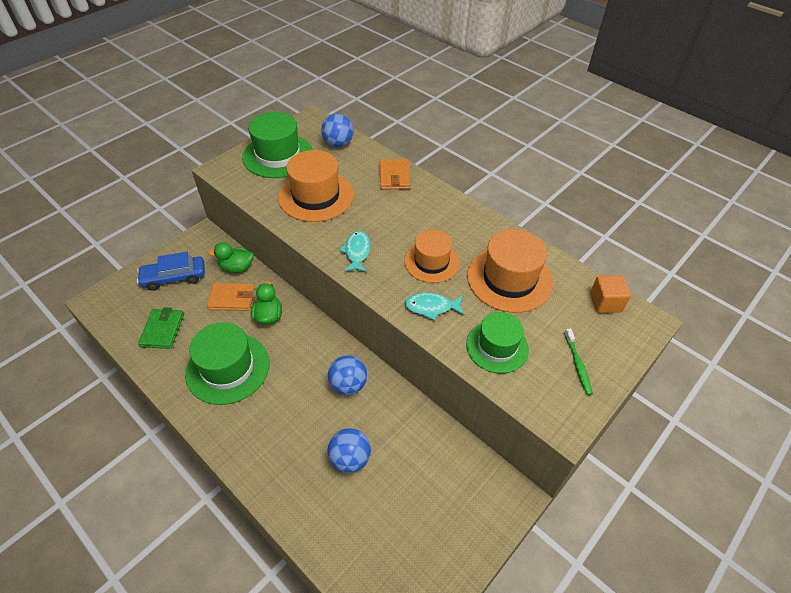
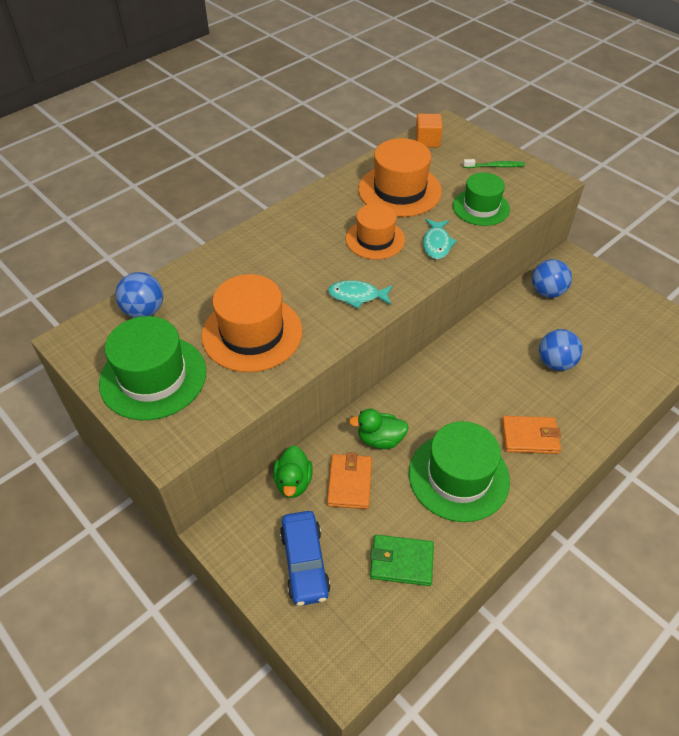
camera: 85 degrees left, 0 degrees up
(348, 385) = (473, 363): blue ball -> blue ball (547, 292)
(394, 176) = (228, 260): orange wallet -> orange wallet (529, 437)

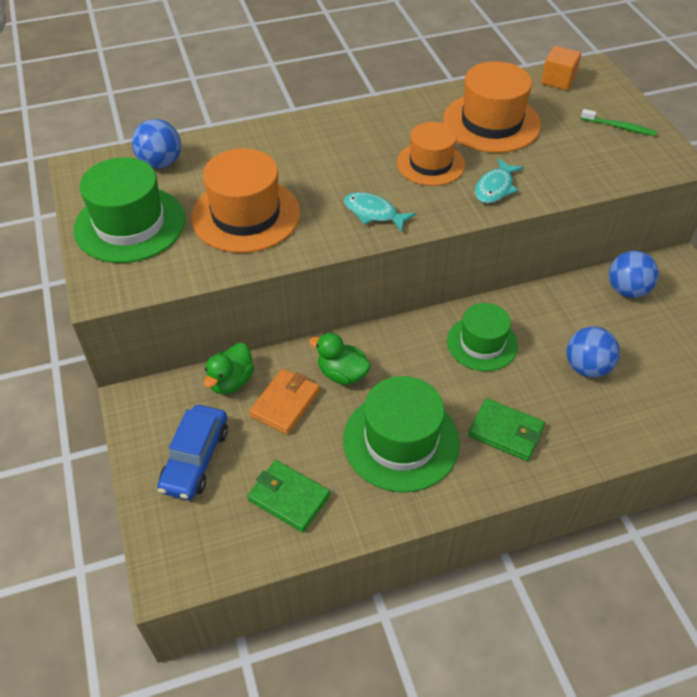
camera: 25 degrees right, 0 degrees up
(481, 207) = (572, 165): green hat -> green hat (482, 343)
(529, 437) = (505, 431): orange wallet -> green wallet

